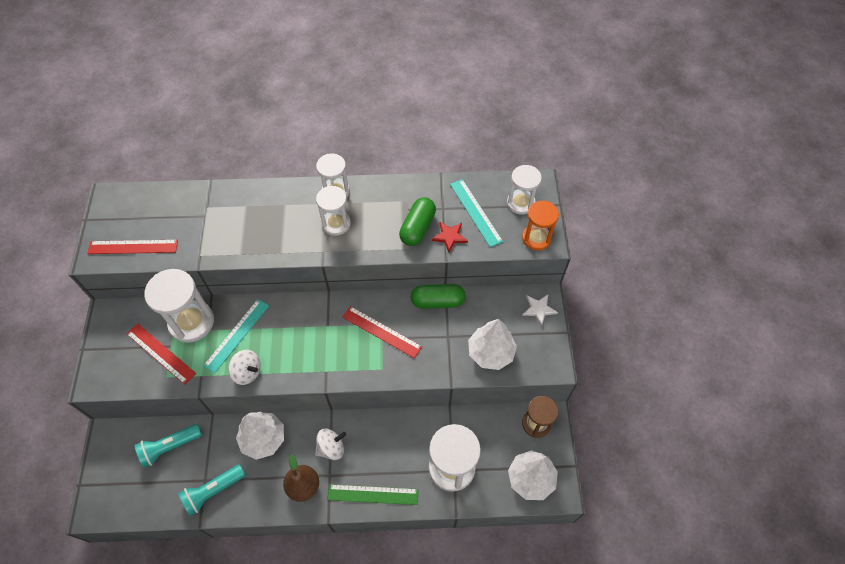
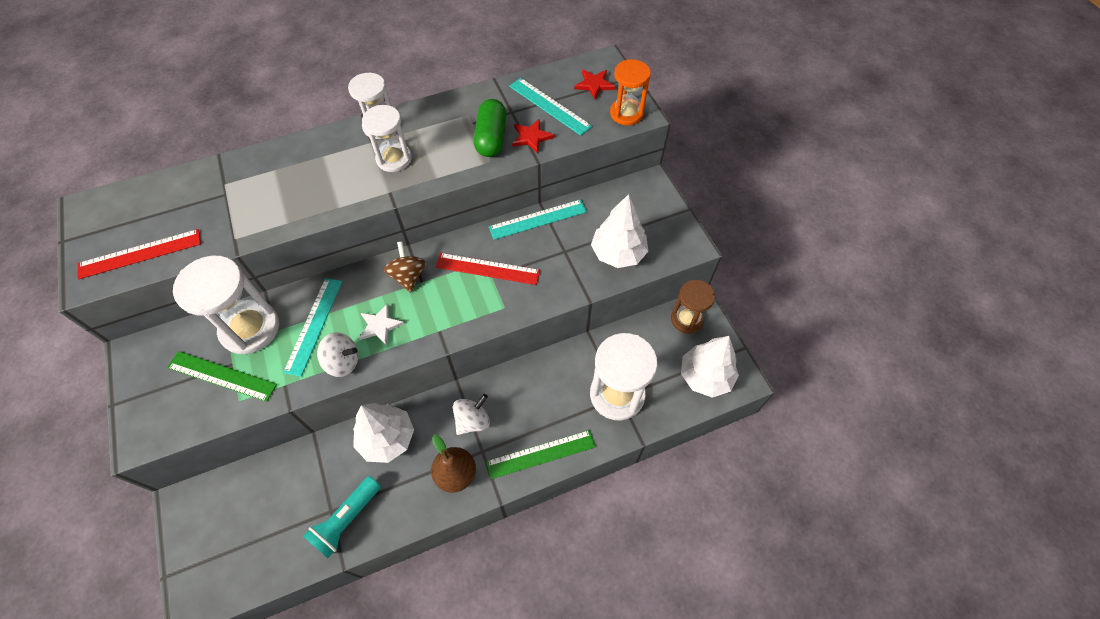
camera: 20 degrees left, 0 degrees up
(161, 353) = (222, 376): red ruler -> green ruler
(169, 447) = (272, 488): turquoise flashlight -> none
(319, 318) = (408, 276): none -> brown spinning top
(437, 301) = (538, 219): green capsule -> turquoise ruler
(520, 203) = (594, 84): white hourglass -> red star
(539, 309) = (650, 195): white star -> white star (380, 325)

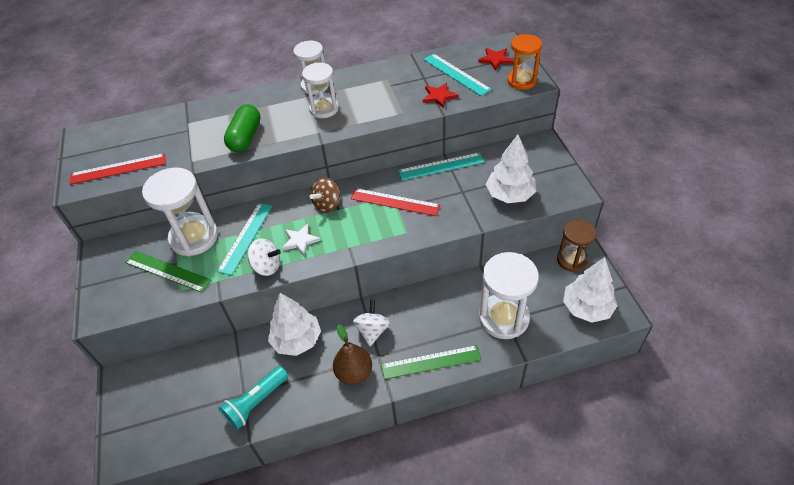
camera: 10 degrees right, 10 degrees down
(408, 276) = (327, 204): brown spinning top -> brown spinning top turned 135 degrees counterclockwise
(473, 420) = (372, 330): white spinning top -> white spinning top turned 45 degrees counterclockwise
(491, 138) = (405, 96): green capsule -> green capsule (245, 137)

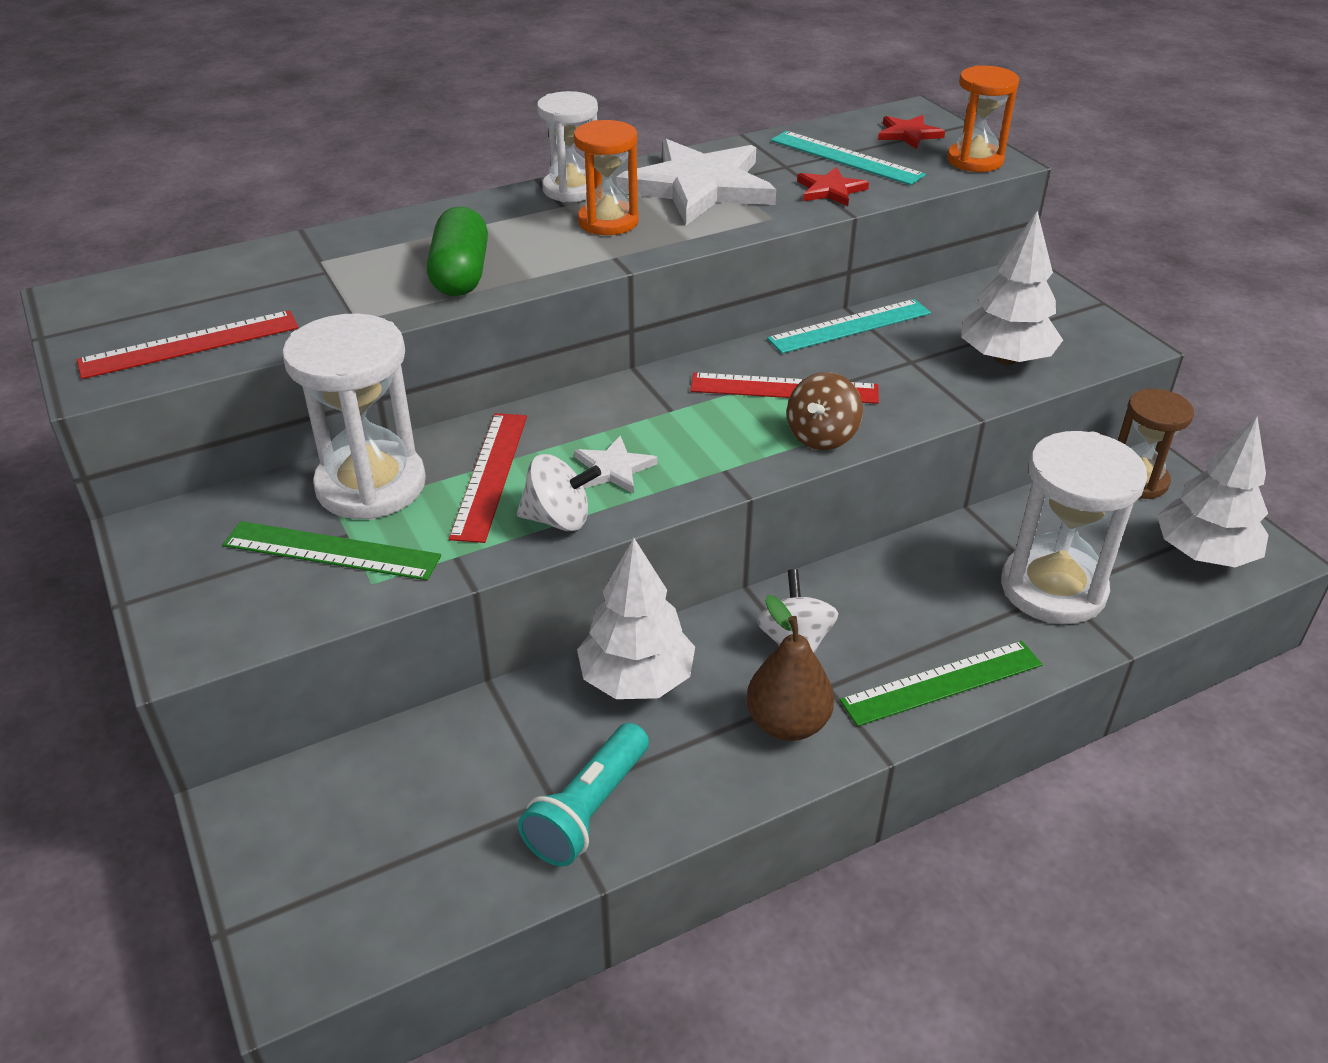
camera: 15 degrees left, 10 degrees down
(246, 237) = (490, 475): turquoise ruler -> red ruler
(324, 109) = (608, 222): white hourglass -> orange hourglass
(327, 204) = (645, 404): brown spinning top -> brown spinning top (822, 437)
(376, 89) = (699, 187): none -> white star

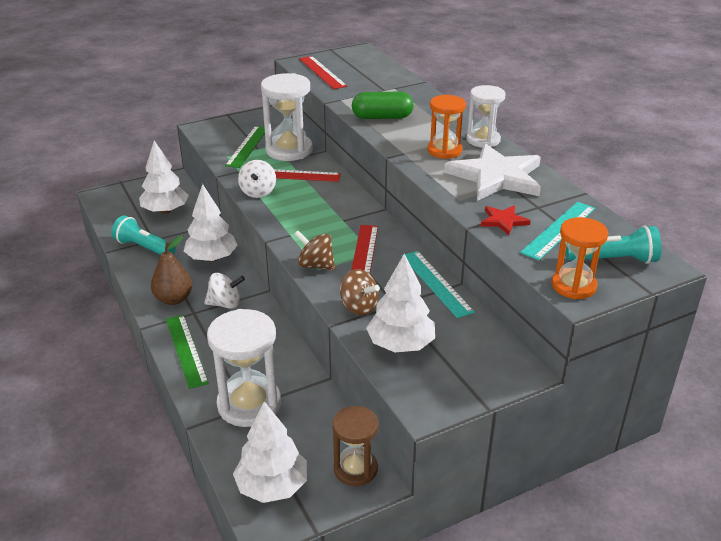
camera: 90 degrees right, 5 degrees down
(417, 794) = (165, 211): none -> white tree
(613, 468) = (294, 204): white star -> none
(908, 134) = (613, 260): red star -> turquoise flashlight
(928, 393) = (359, 307): none -> brown spinning top

